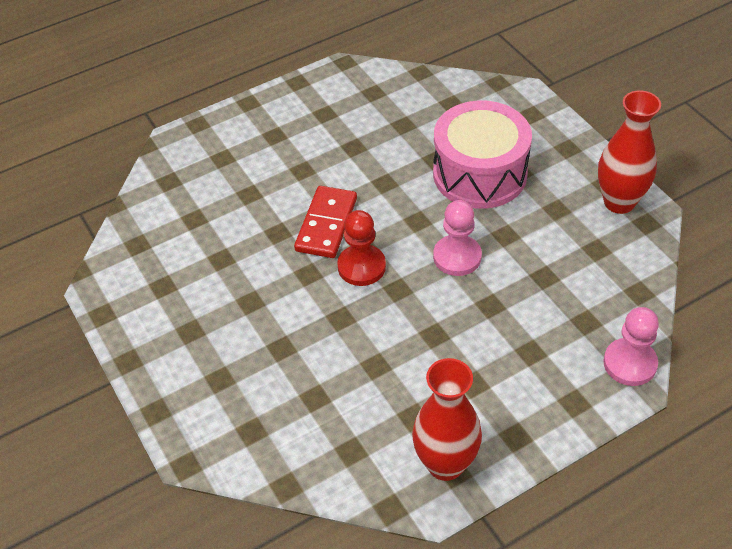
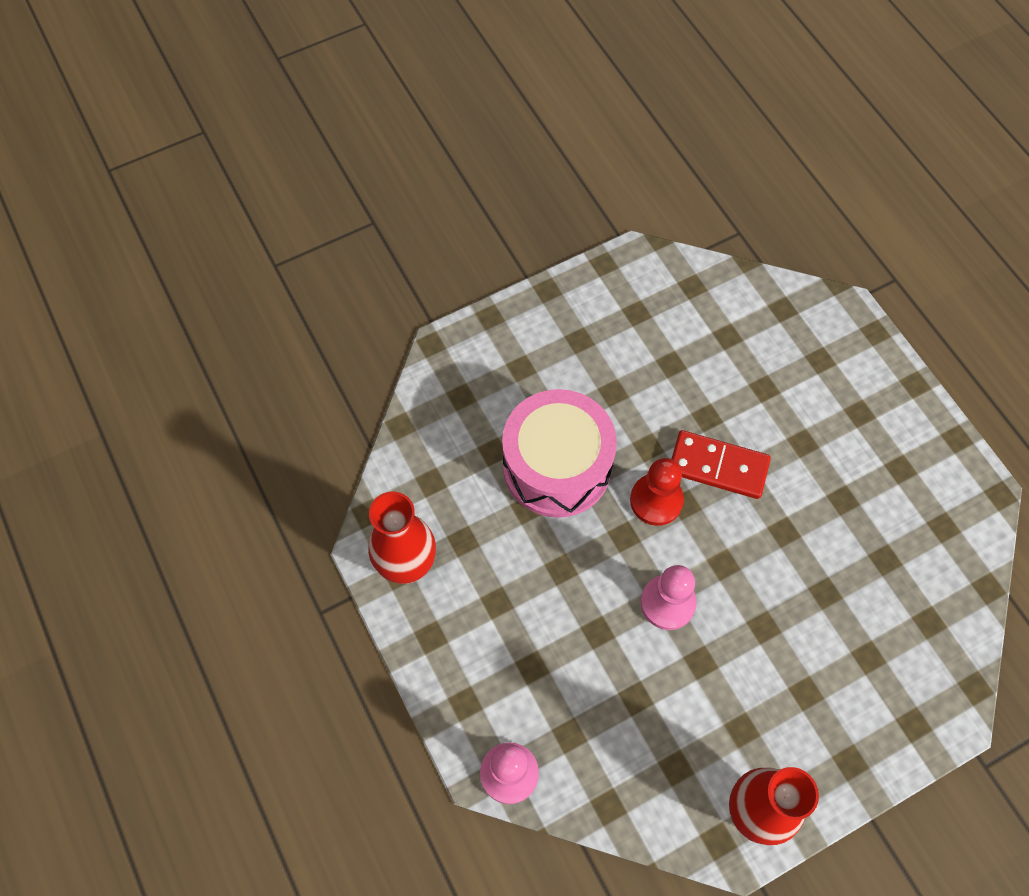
camera: 90 degrees right, 15 degrees up
(480, 174) = (801, 643): pink drum -> pink drum (557, 466)

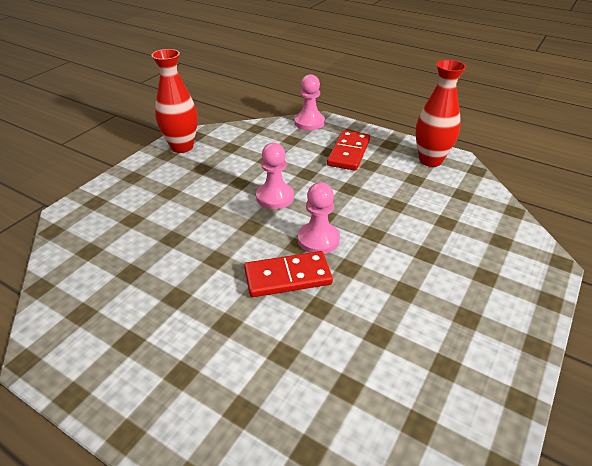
camera: 150 degrees right, 25 degrees down
(506, 648) = (349, 153): none -> red domino
(557, 466) = (399, 230): pink drum -> none
(656, 500) = (318, 239): red pawn -> pink pawn

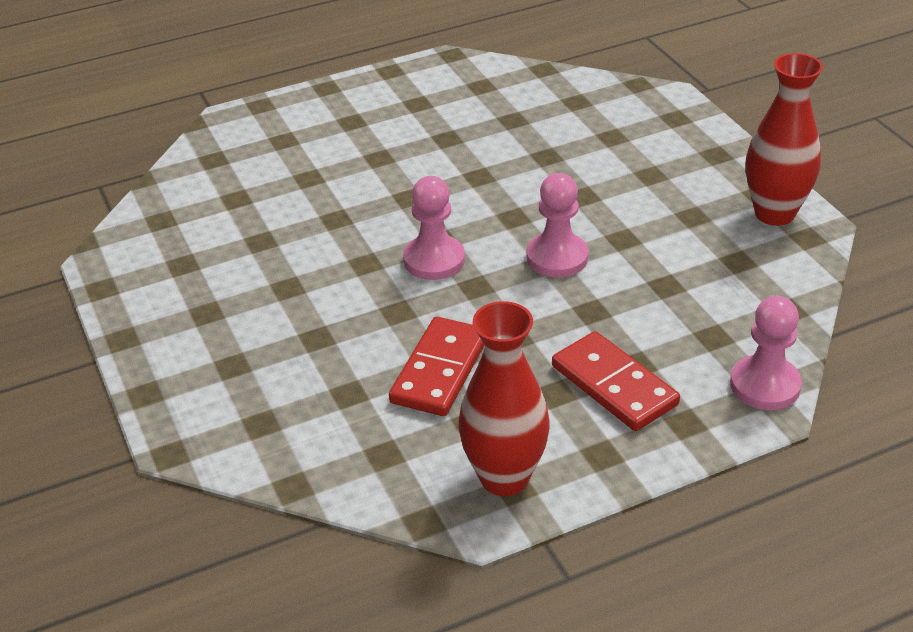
camera: 125 degrees right, 0 degrees up
(288, 277) = (398, 214): red domino -> red domino (439, 370)

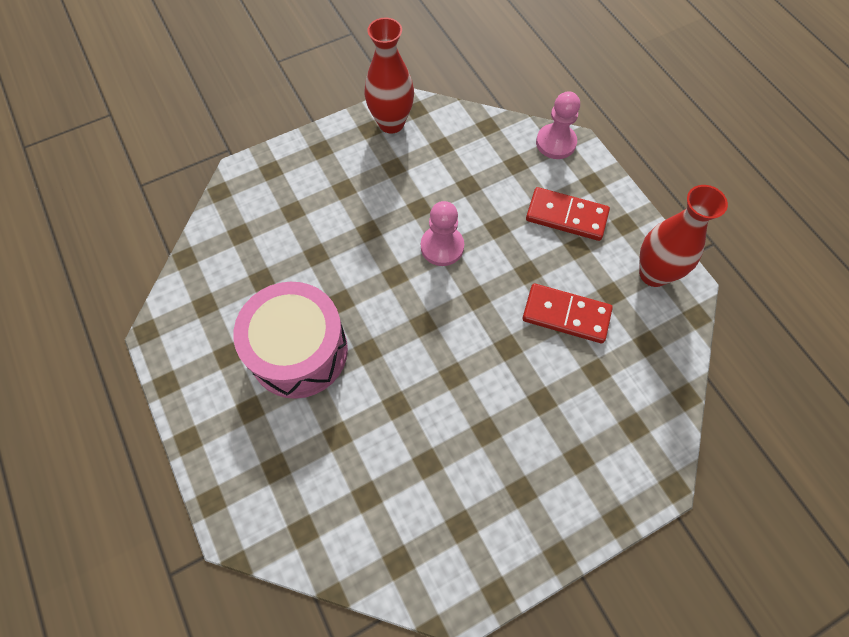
camera: 95 degrees left, 25 degrees up
(415, 148) = (298, 351): none -> pink drum
(434, 260) = (448, 326): pink pawn -> none
(614, 385) = (566, 216): red domino -> red domino turned 60 degrees clockwise

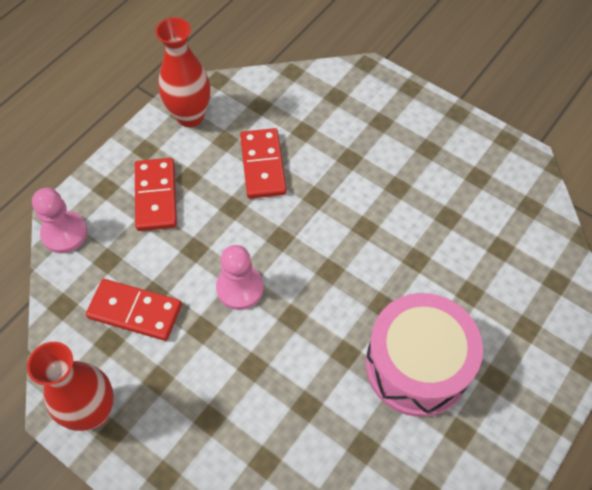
camera: 115 degrees left, 5 degrees down
(458, 169) = (135, 311): none -> red domino

